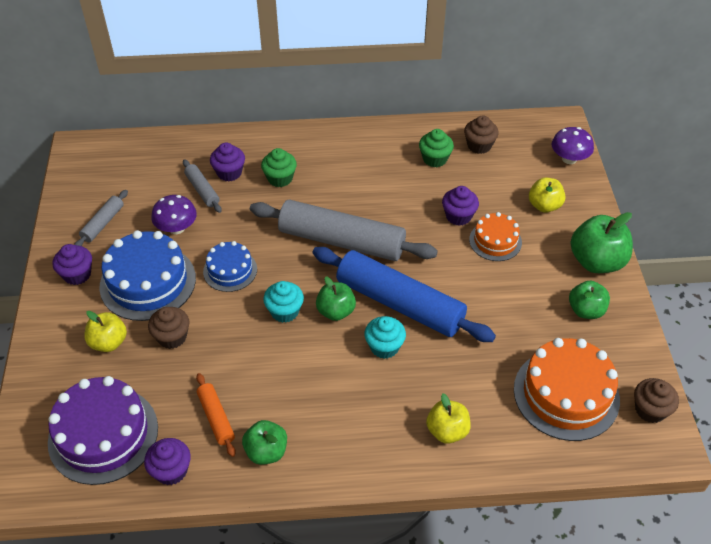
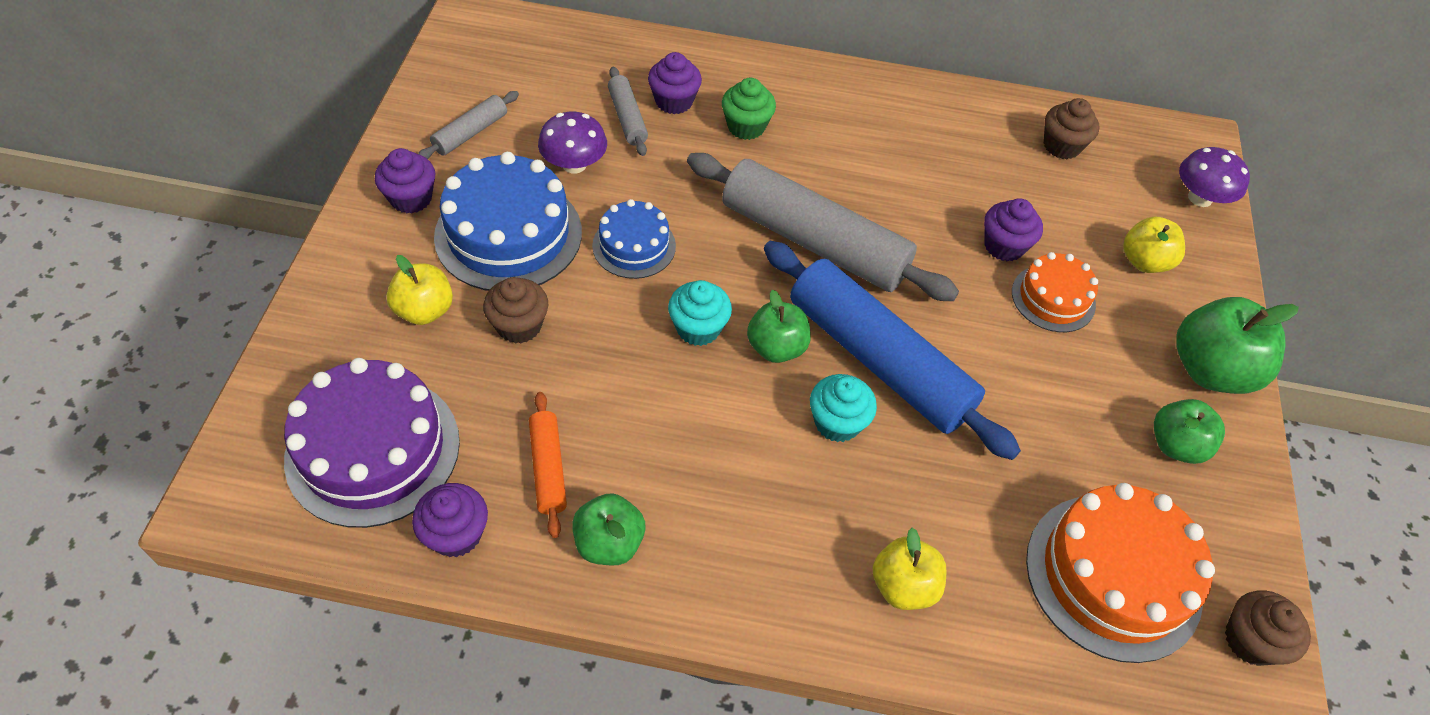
camera: 10 degrees right, 5 degrees up
(435, 159) = (988, 150): green cupcake -> none

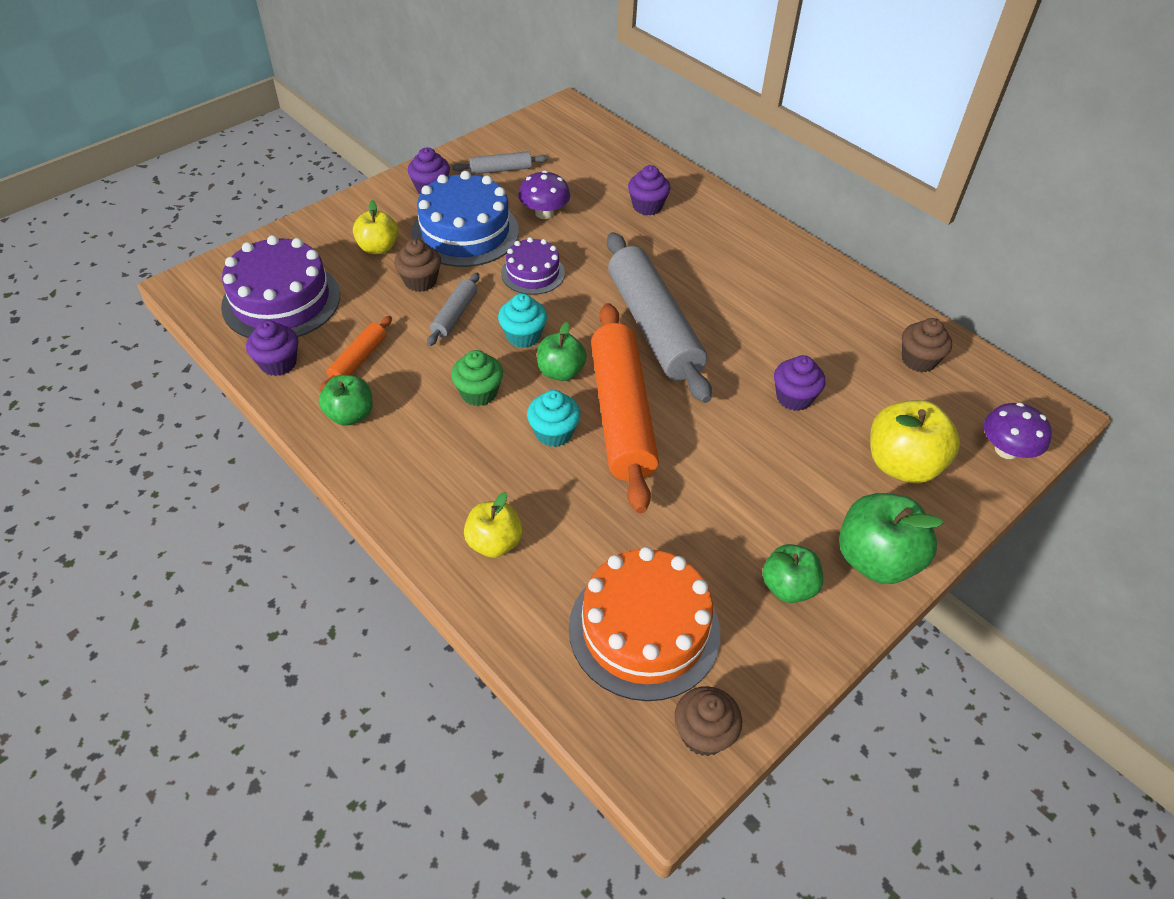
camera: 40 degrees right, 5 degrees down
(627, 118) = (606, 202): grey rolling pin -> grey rolling pin (454, 315)
(634, 246) = (532, 273): blue cake -> purple cake
(746, 126) = (681, 241): green cupcake -> green cupcake (479, 393)
(878, 360) = (621, 414): blue rolling pin -> orange rolling pin
(1053, 298) = (796, 448): orange cake -> none
(1144, 261) = (902, 464): yellow apple -> yellow apple, size x1.58

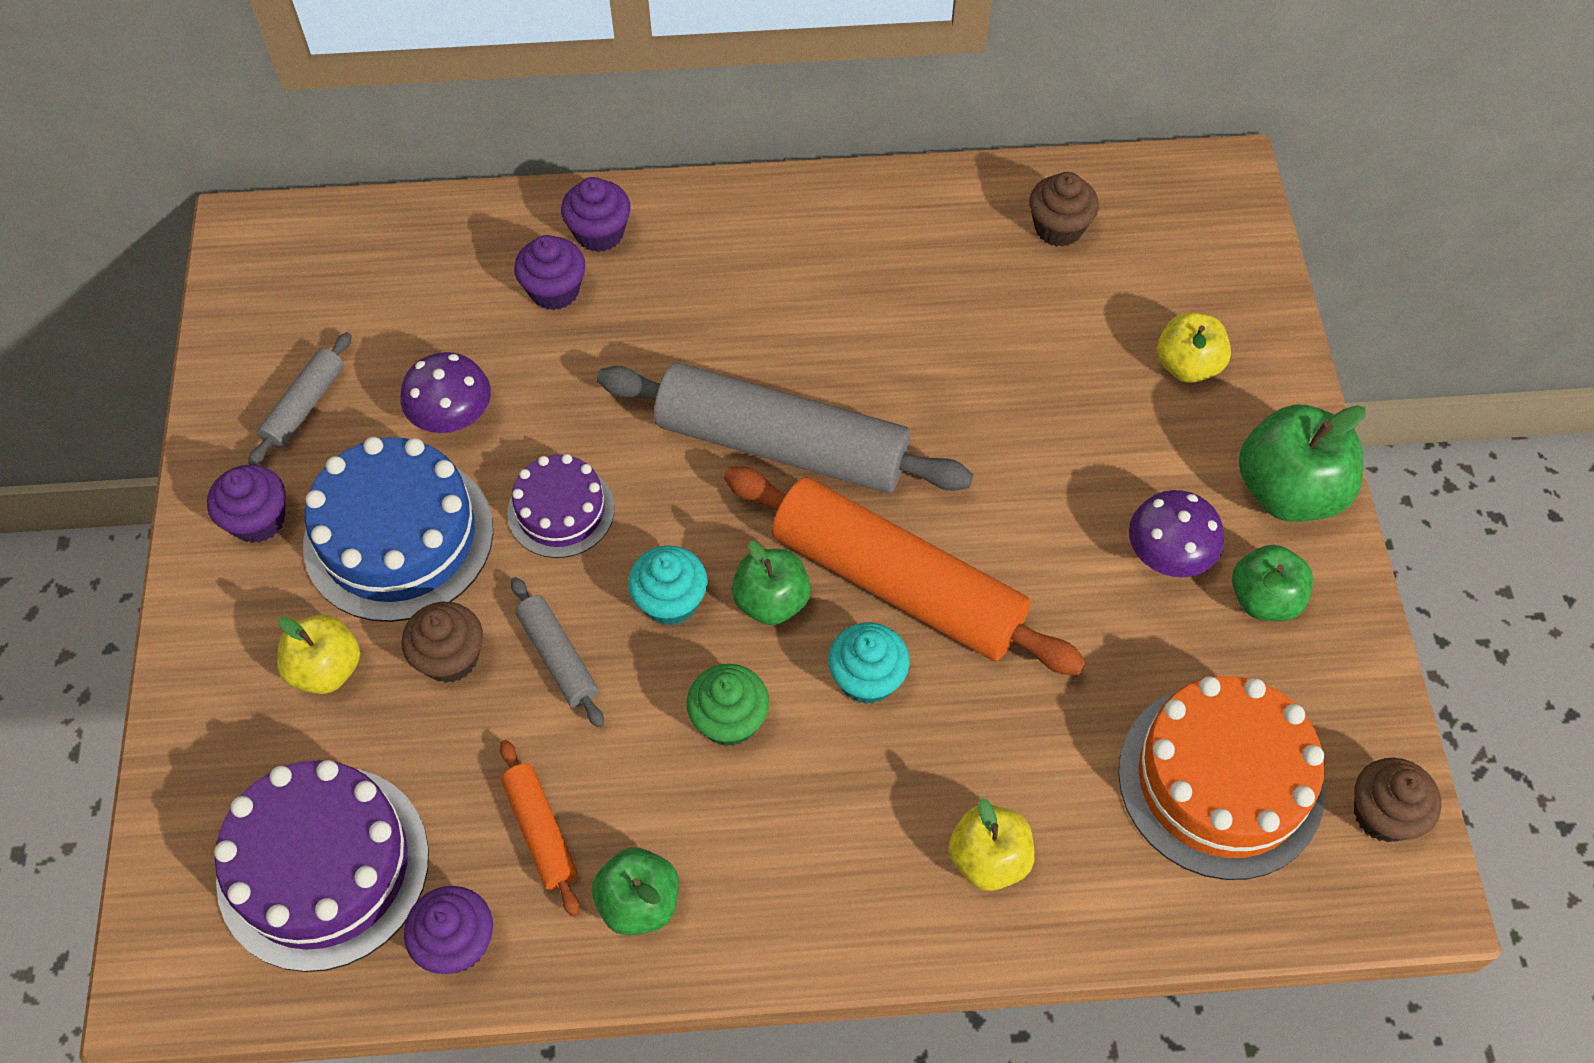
camera: 50 degrees left, 10 degrees up
(794, 398) = (1015, 389): purple cupcake -> purple cupcake (599, 233)
(902, 464) = (1187, 365): yellow apple -> yellow apple, size x0.63
(1006, 450) = (1239, 258): purple mushroom -> purple mushroom (1168, 554)

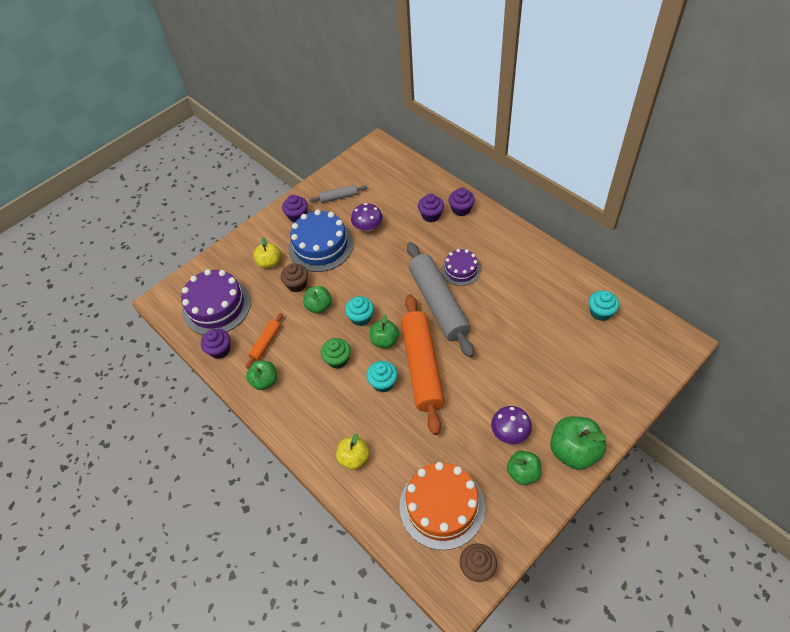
camera: 55 degrees right, 5 degrees down
(558, 657) = (319, 306): grey rolling pin -> green apple
(561, 511) = (363, 272): purple cake -> purple cake (461, 270)
(1058, 228) = (600, 312): brown cupcake -> turquoise cupcake
(1187, 365) = (589, 386): yellow apple -> none

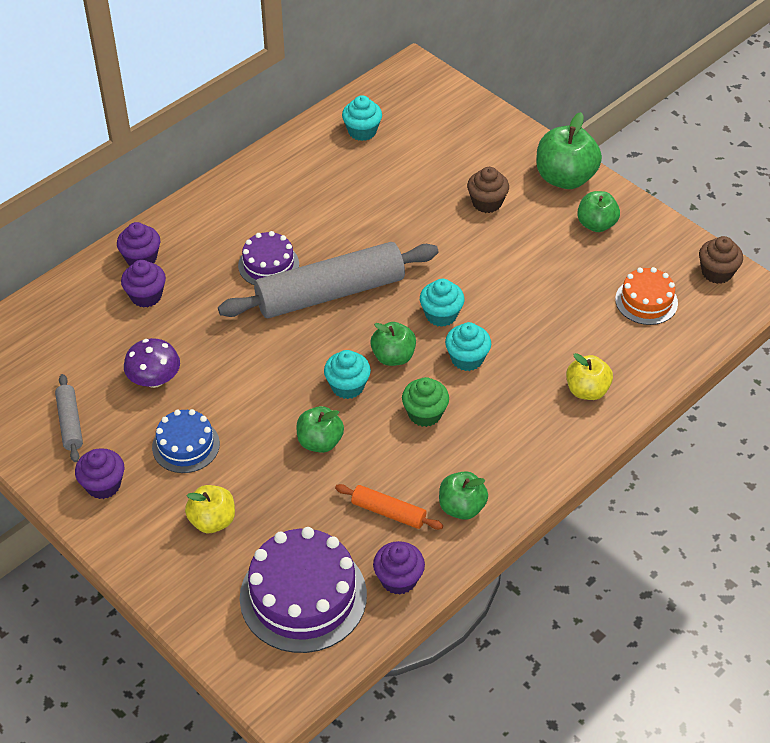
camera: 95 degrees left, 5 degrees down
(297, 284) = (268, 476): brown cupcake -> brown cupcake (487, 203)
(321, 246) = (186, 445): blue cake -> blue cake, size x0.57
(422, 367) = (441, 315): orange rolling pin -> turquoise cupcake
(442, 506) = (646, 301): orange cake -> orange cake, size x0.57
(510, 432) = (542, 232): purple mushroom -> none

